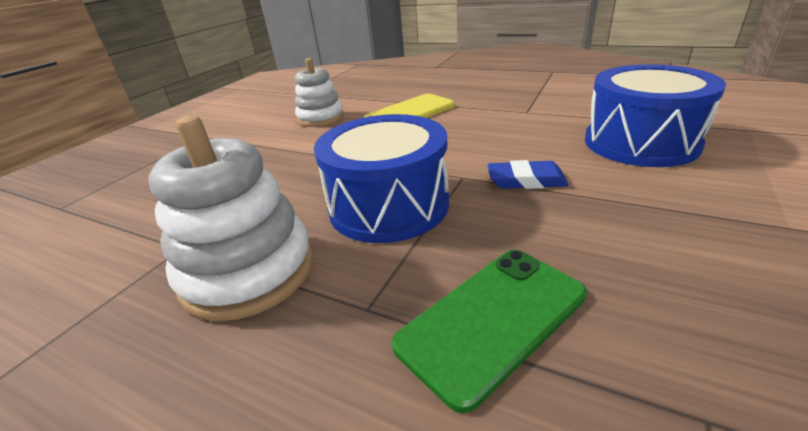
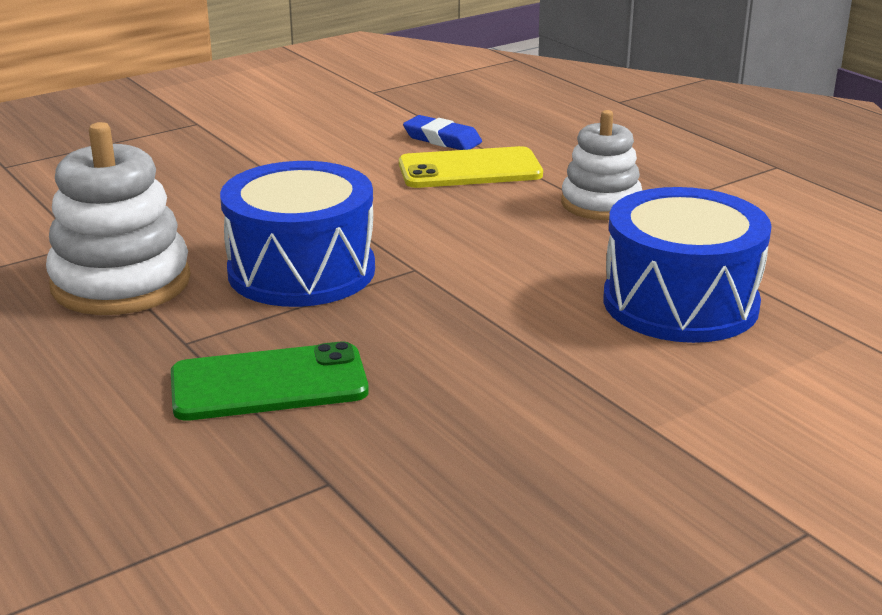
camera: 25 degrees right, 5 degrees down
(320, 118) = (354, 141): white stacking toy -> white stacking toy (601, 204)
(526, 180) = (473, 296): blue eraser -> blue eraser (442, 139)

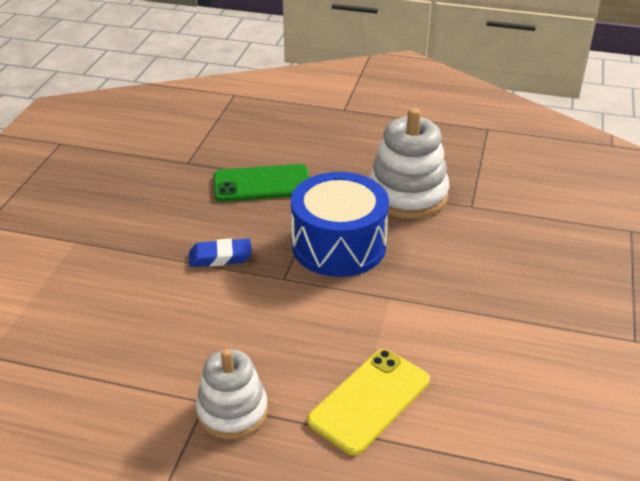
camera: 140 degrees right, 10 degrees up
(269, 383) = (262, 184): green phone -> green phone turned 45 degrees clockwise
(442, 139) = (443, 434): blue eraser -> blue eraser (220, 257)
(680, 303) = (107, 330): blue drum -> none

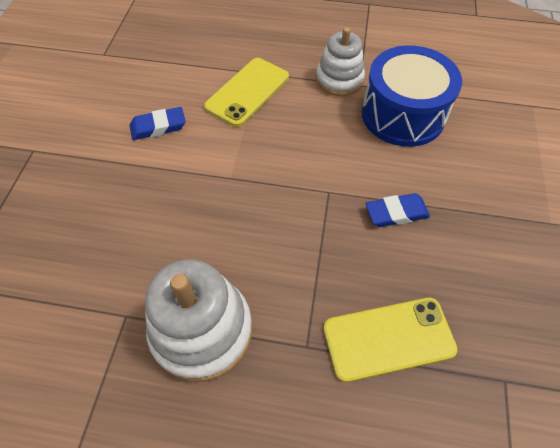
camera: 175 degrees right, 20 degrees up
(262, 184) = (388, 339): green phone -> yellow phone
(338, 245) = (281, 238): blue drum -> blue drum (403, 114)
(486, 359) = (158, 127): none -> blue eraser

